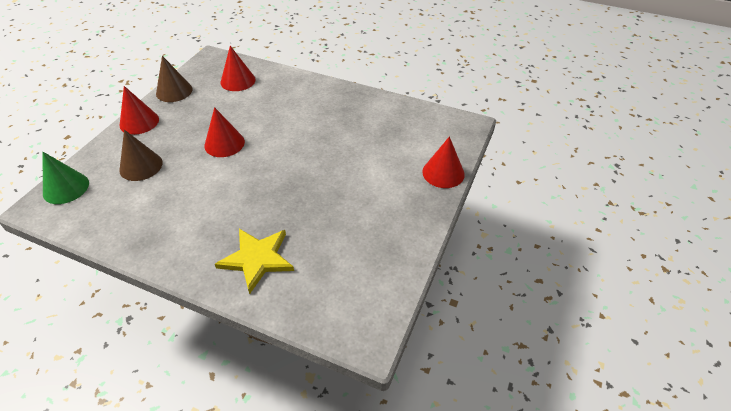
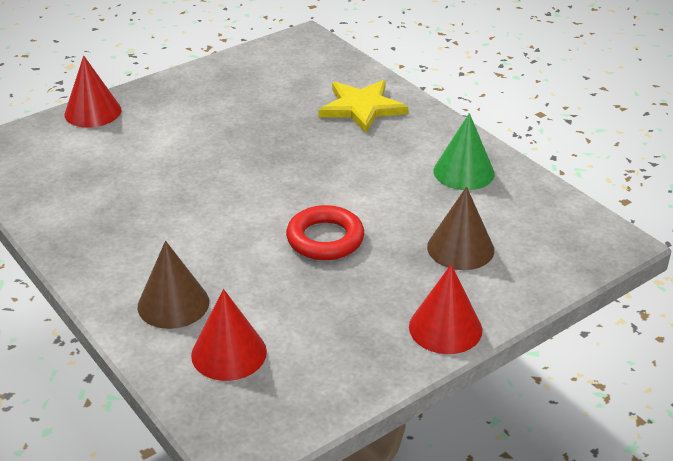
camera: 150 degrees left, 10 degrees down
(66, 188) = (574, 253): green cone -> green cone (463, 172)
(174, 91) = (360, 376): brown cone -> brown cone (173, 304)
(224, 143) = (325, 239): red cone -> red ring

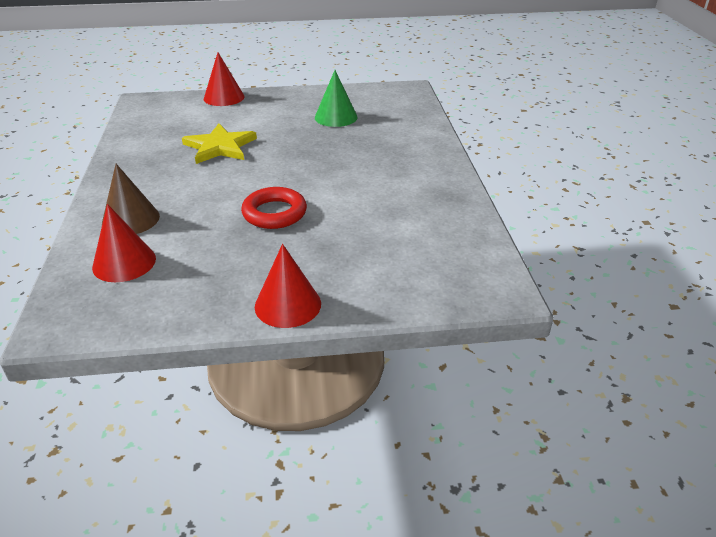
camera: 30 degrees right, 0 degrees up
(361, 108) = (399, 139): yellow star -> yellow star (220, 147)
(460, 248) = (365, 253): brown cone -> none
(463, 172) = (428, 201): green cone -> green cone (336, 117)

